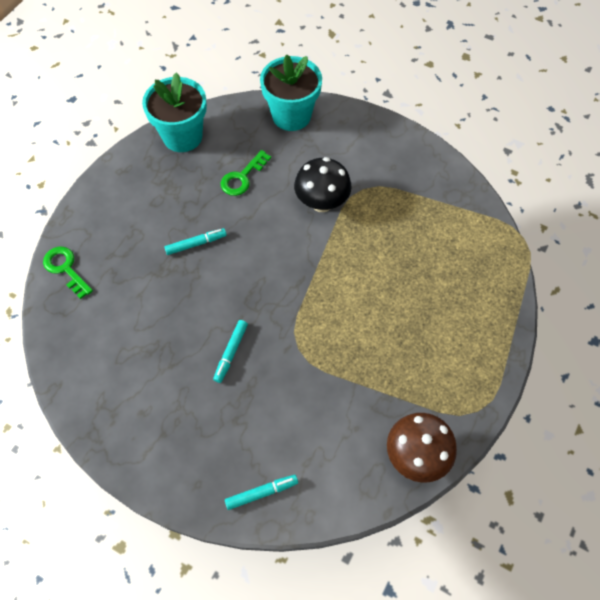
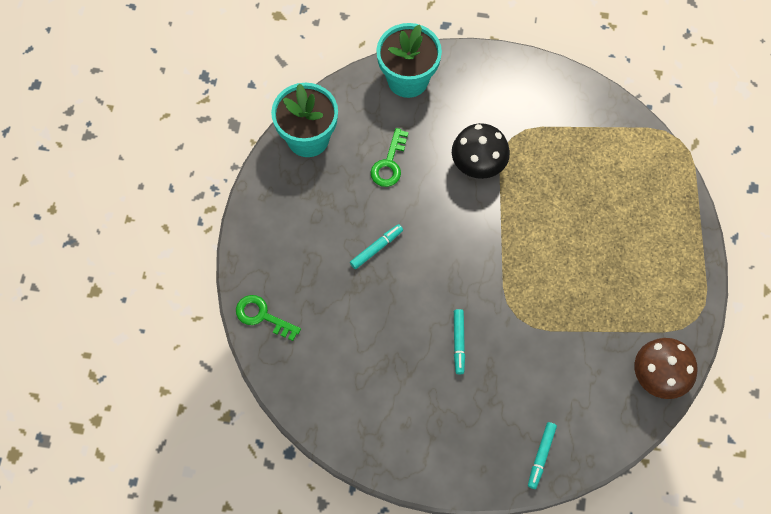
camera: 20 degrees left, 5 degrees up
(261, 492) = (541, 456): turquoise marker -> turquoise marker turned 150 degrees clockwise

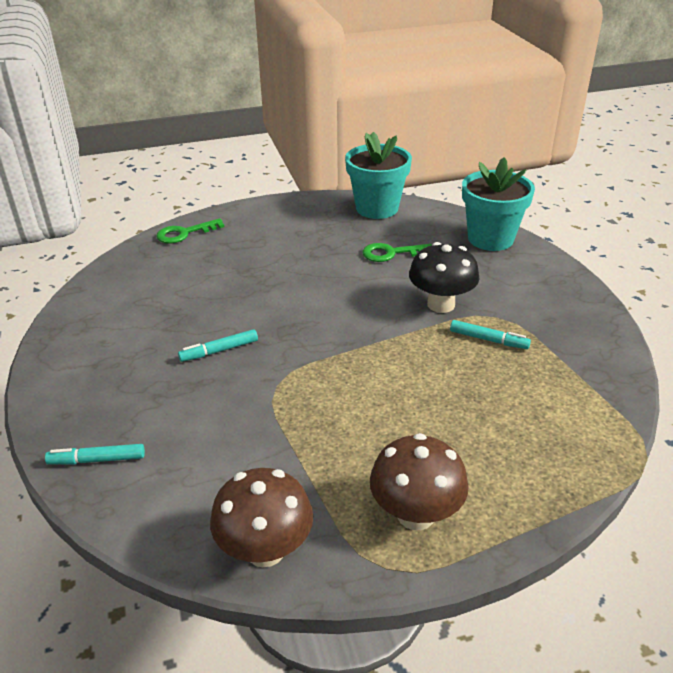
camera: 65 degrees right, 30 degrees down
(262, 316) = (184, 233): green key -> green key turned 120 degrees counterclockwise
(376, 248) = (294, 271): turquoise marker -> turquoise marker (488, 339)
(667, 285) = (415, 514): none -> brown mushroom

